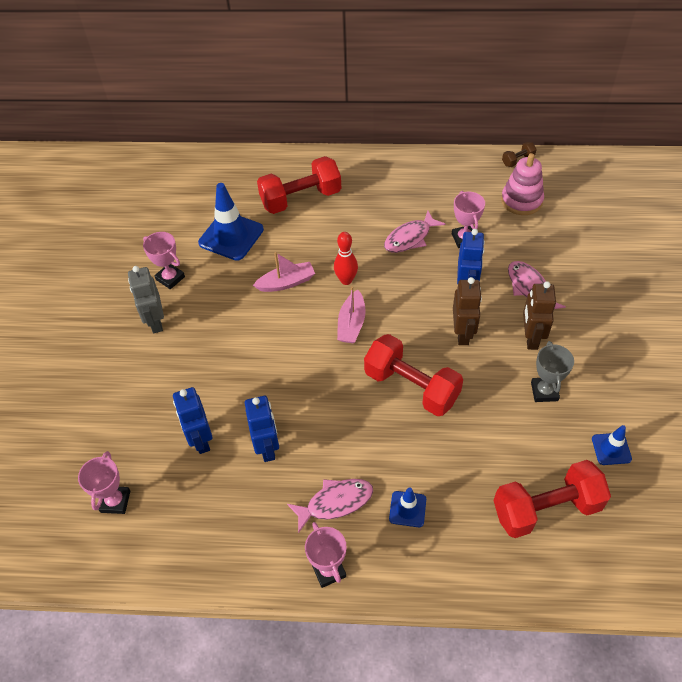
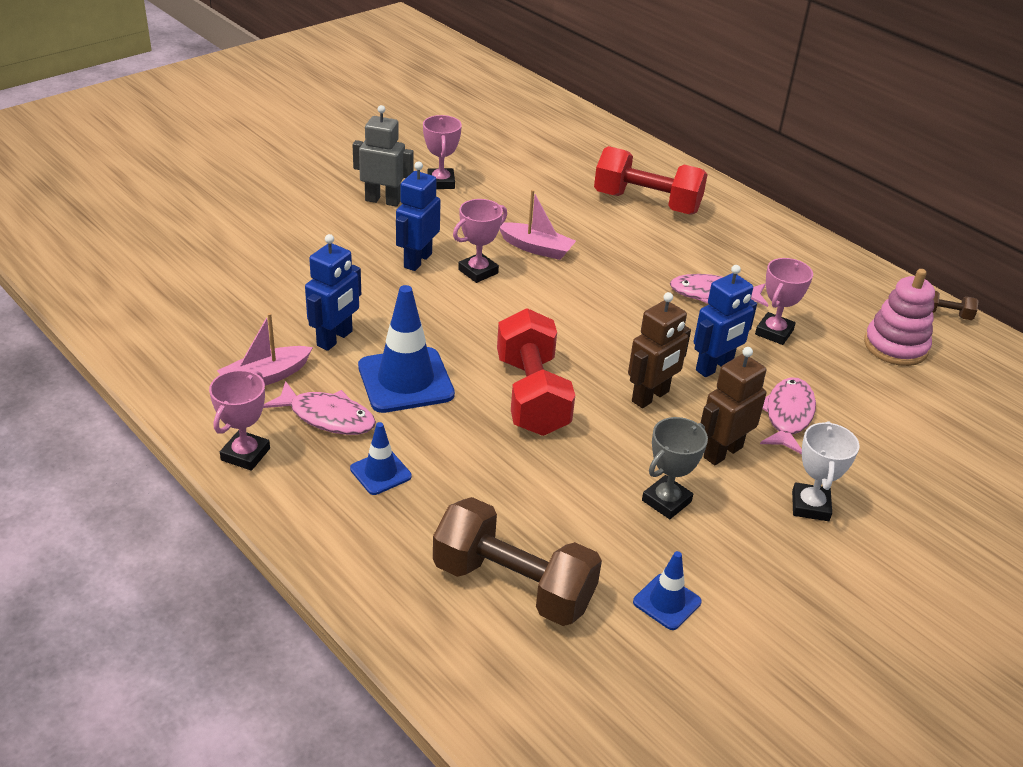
camera: 40 degrees right, 15 degrees down
(115, 501) = (171, 283): pink trophy -> pink trophy (478, 271)
(155, 322) = (383, 200): grey robot -> grey robot turned 75 degrees clockwise
(200, 440) = (292, 294): blue robot -> blue robot (417, 260)
(231, 236) = (538, 188): blue traffic cone -> blue traffic cone (405, 380)
(346, 280) = (595, 282): red bowling pin -> none
(351, 324) = (549, 314): pink boat -> pink boat (265, 377)
(546, 508) = (513, 585): red dumbbell -> brown dumbbell
(598, 334) = (810, 506): none -> white trophy

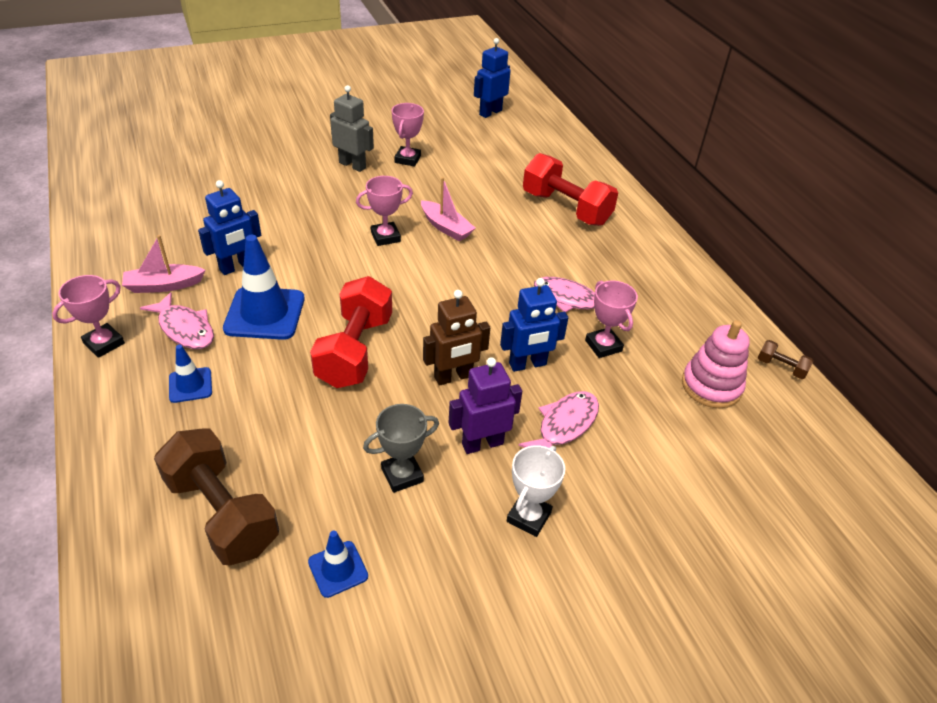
camera: 20 degrees right, 5 degrees up
(417, 260) = (344, 218): blue robot -> blue robot (490, 112)
(722, 452) = (482, 443): brown robot -> purple robot
(774, 332) = (603, 346): pink trophy -> pink trophy turned 75 degrees counterclockwise

